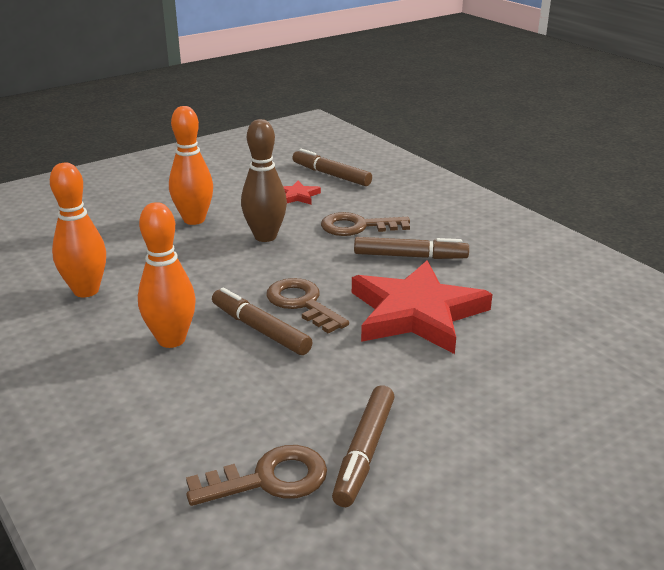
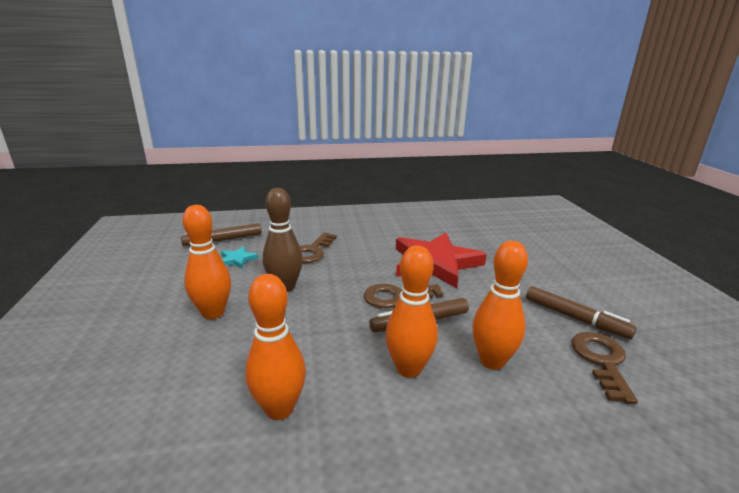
camera: 65 degrees left, 5 degrees down
(215, 390) = (492, 361): none -> orange bowling pin
(297, 196) = (237, 259): red star -> turquoise star
(410, 256) = (368, 247): brown marker -> none

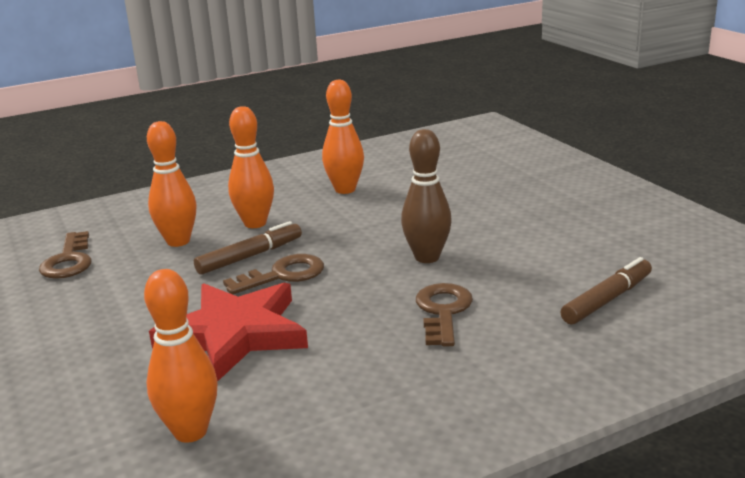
camera: 165 degrees right, 0 degrees up
(213, 313) = (472, 222): orange bowling pin -> orange bowling pin (190, 432)
(237, 259) = (535, 276): turquoise star -> none
(575, 318) = (63, 295): brown marker -> none

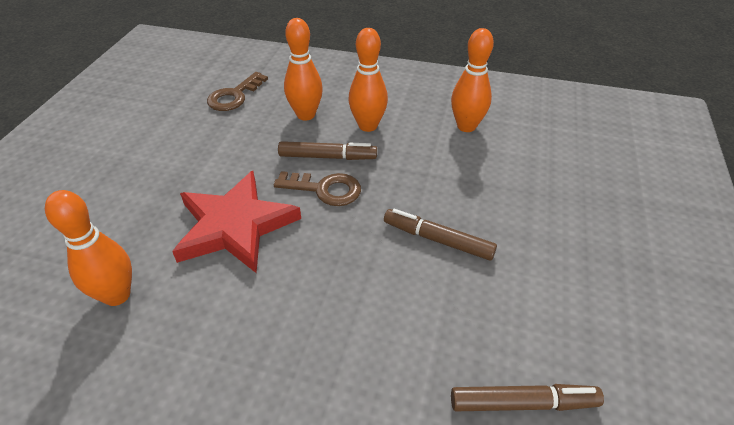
camera: 40 degrees right, 20 degrees up
(427, 257) = (438, 239): brown bowling pin -> brown marker
(443, 311) = (379, 307): brown key -> none

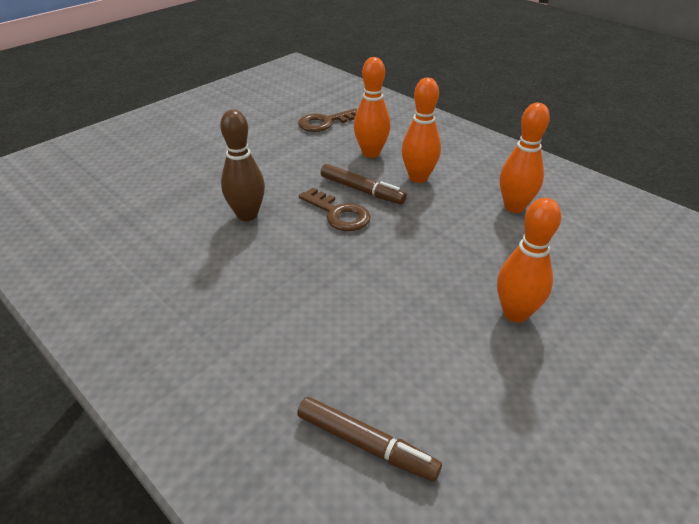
camera: 30 degrees right, 5 degrees down
(117, 295) = (133, 230): orange bowling pin -> orange bowling pin (515, 313)
(235, 226) = (247, 215): red star -> brown bowling pin
(438, 239) = (403, 287): brown marker -> none

